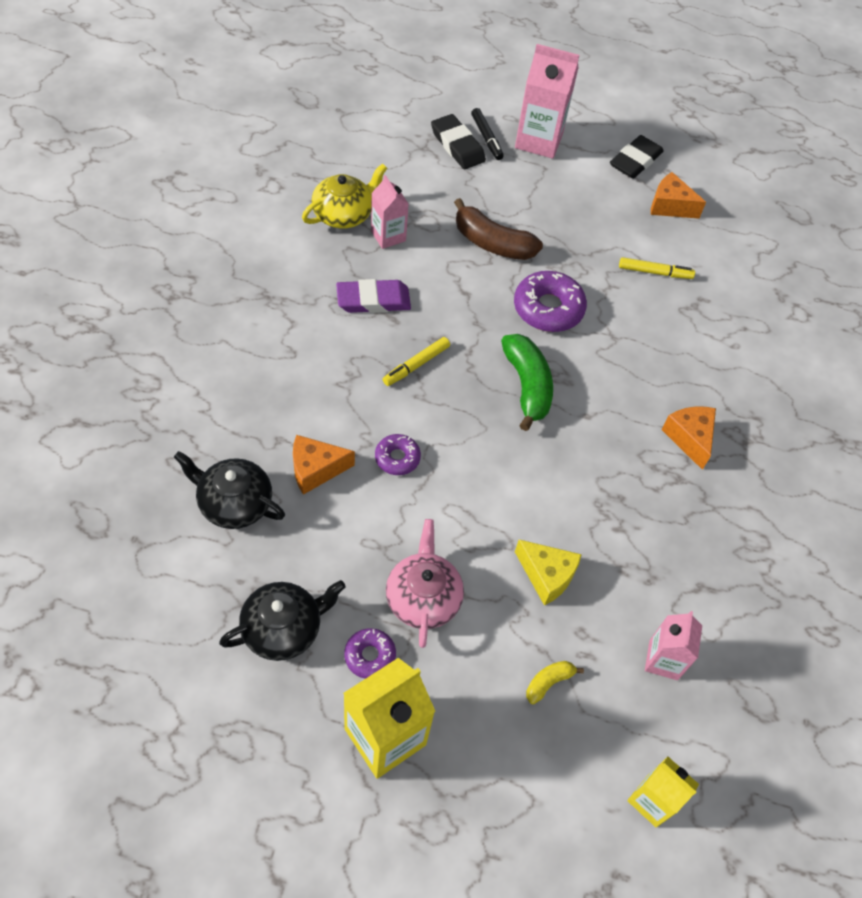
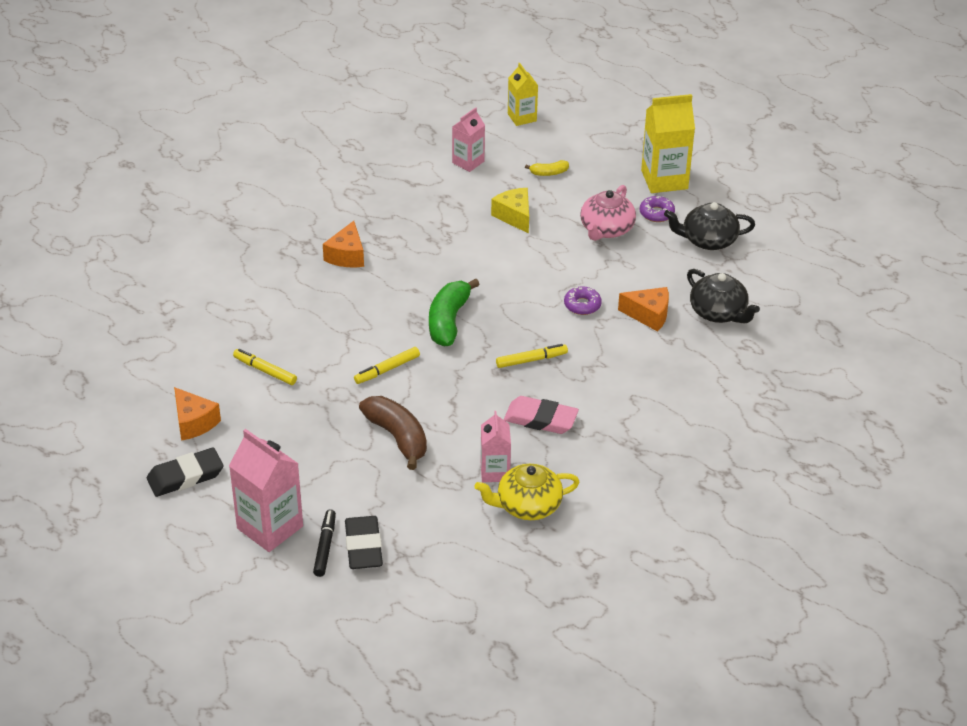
camera: 150 degrees left, 15 degrees down
(373, 300) = (540, 419): purple eraser -> pink eraser
(548, 308) = (387, 369): purple donut -> yellow marker

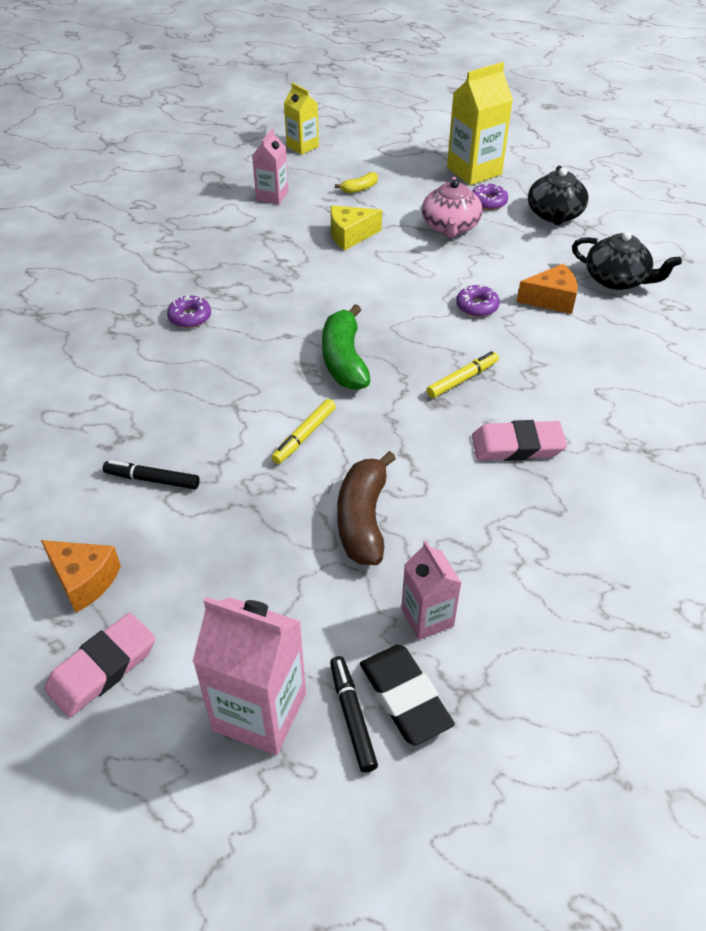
camera: 20 degrees left, 5 degrees up
(185, 476) = (102, 668): black eraser -> pink eraser
(265, 371) = (152, 480): yellow marker -> black marker
(347, 256) = (190, 317): orange cheese -> purple donut
(397, 437) = (363, 519): brown banana -> brown banana turned 120 degrees counterclockwise
(495, 472) = (508, 529): pink carton -> pink carton (427, 617)
(514, 216) = (350, 236): yellow cheese -> yellow cheese turned 60 degrees counterclockwise
(527, 505) = (575, 563): yellow teapot -> none
(708, 240) = (554, 215): black teapot -> black teapot turned 60 degrees counterclockwise

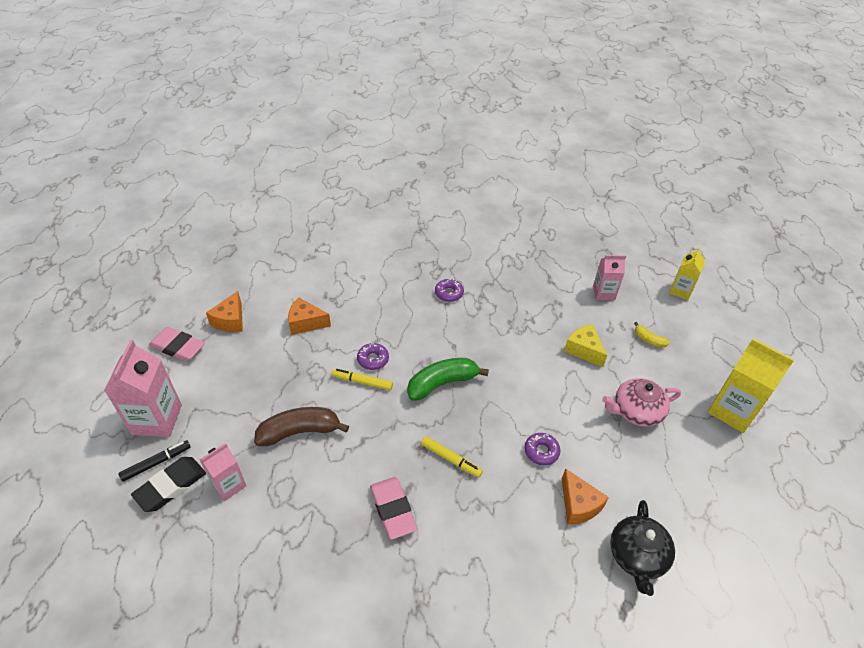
camera: 70 degrees right, 0 degrees up
(152, 480) = (306, 323): black marker -> orange cheese
(488, 202) = (691, 431): purple donut -> purple donut (373, 359)
(554, 215) = (707, 487): black teapot -> none

